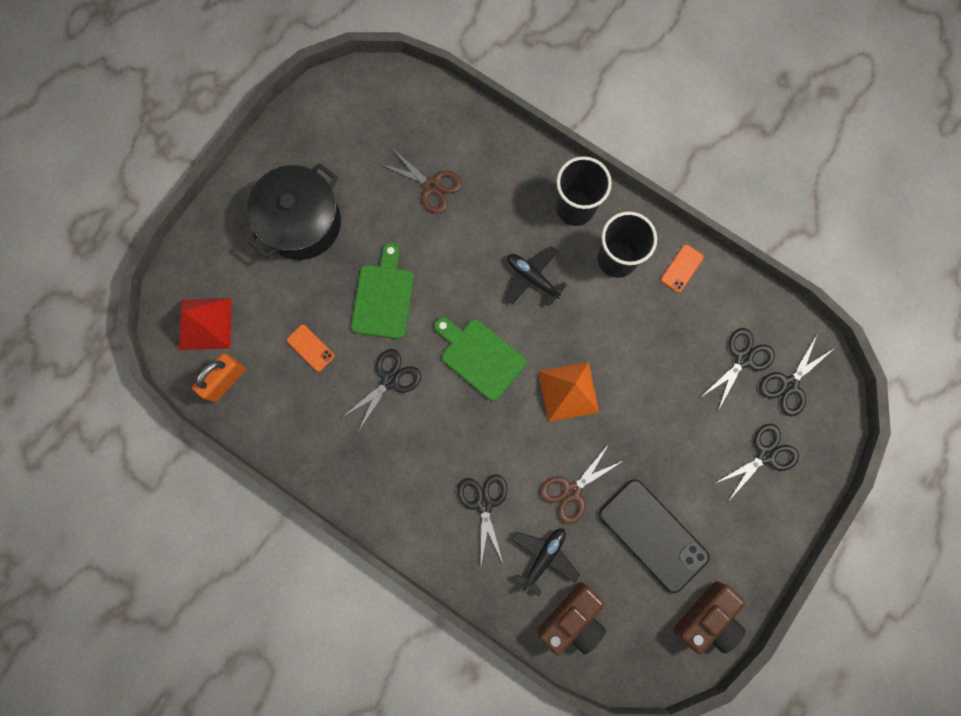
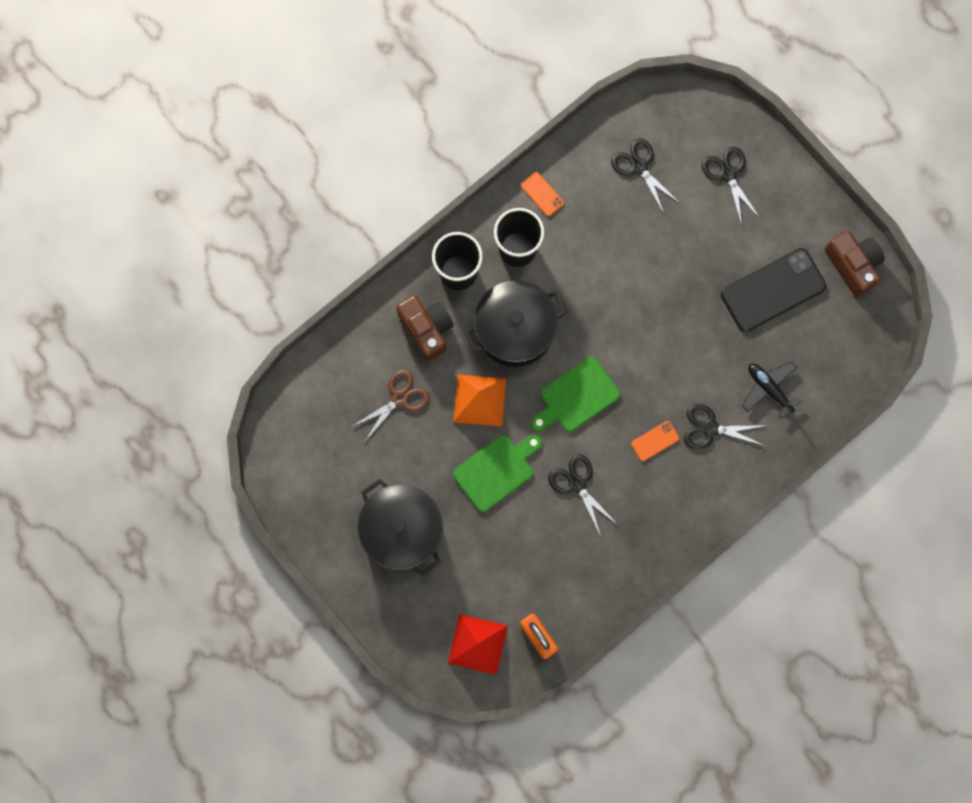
camera: 75 degrees left, 0 degrees up
(310, 348) = (527, 549): orange phone -> orange phone (655, 441)
(383, 297) = (497, 470): green cutting board -> green cutting board turned 120 degrees clockwise
(532, 278) = (515, 329): black plane -> black pot
(568, 391) = (628, 327): orange pyramid -> orange pyramid (479, 400)
(571, 491) = (718, 349): brown scissors -> none
(572, 619) = (827, 378): brown camera -> brown camera (426, 329)
(789, 385) = (672, 135): black scissors -> none

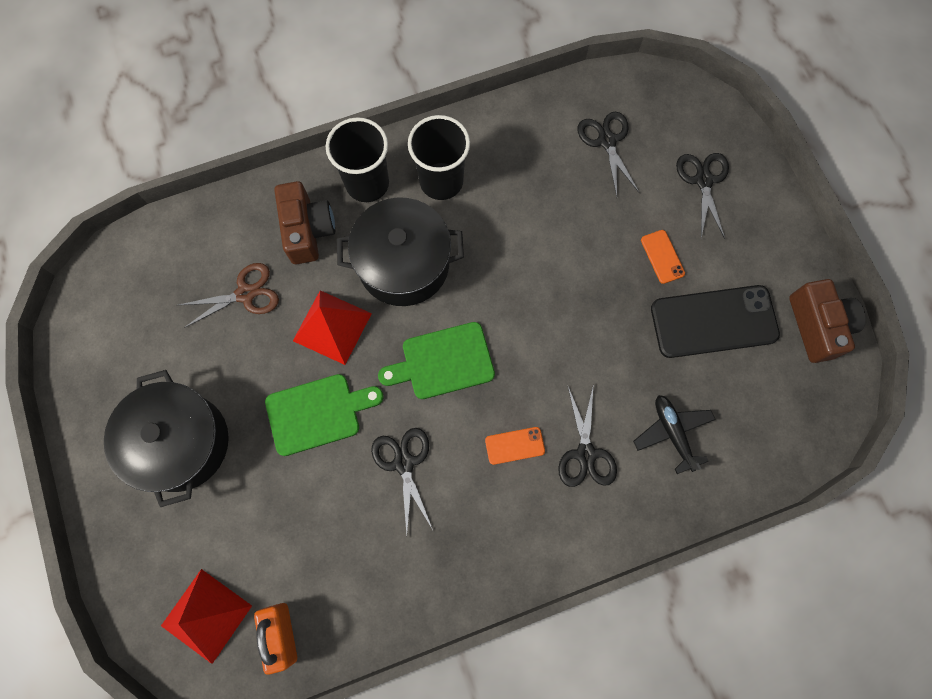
camera: 20 degrees right, 5 degrees down
(479, 400) = (332, 327): orange pyramid -> red pyramid
(542, 194) = (490, 134): orange phone -> orange phone (662, 256)
(710, 428) = (585, 454): black scissors -> black scissors turned 120 degrees counterclockwise

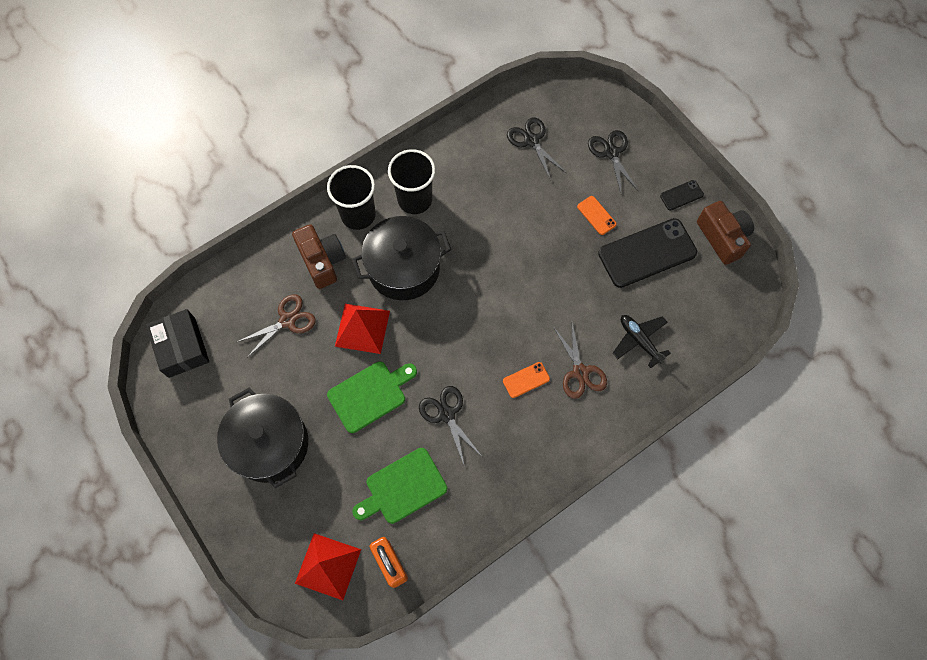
camera: 15 degrees left, 5 degrees down
(112, 295) = (182, 347): none -> black box
(443, 362) = (454, 333): green cutting board -> green cutting board (402, 487)
(585, 454) = (580, 372): black scissors -> brown scissors
(779, 257) = (681, 195): none -> black phone

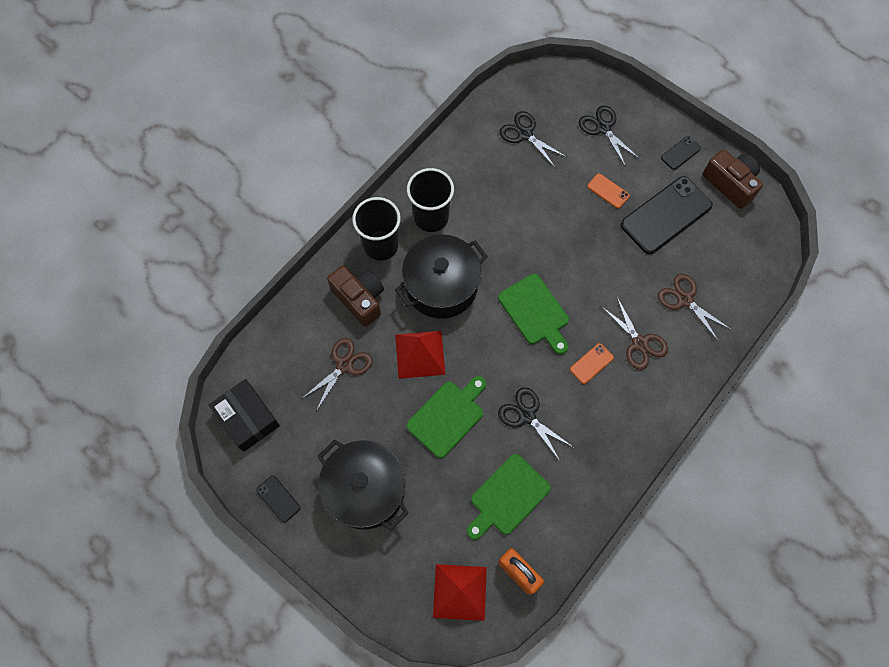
camera: 15 degrees left, 0 degrees up
(186, 431) = (278, 499): none -> black phone
(487, 316) = (535, 312): none -> green cutting board
(639, 340) = (684, 299): black plane -> brown scissors

